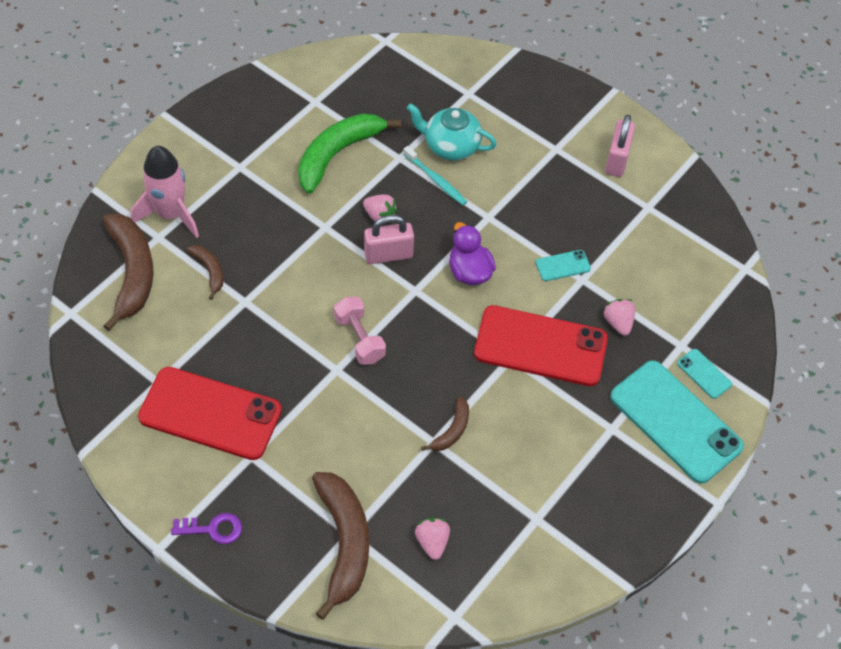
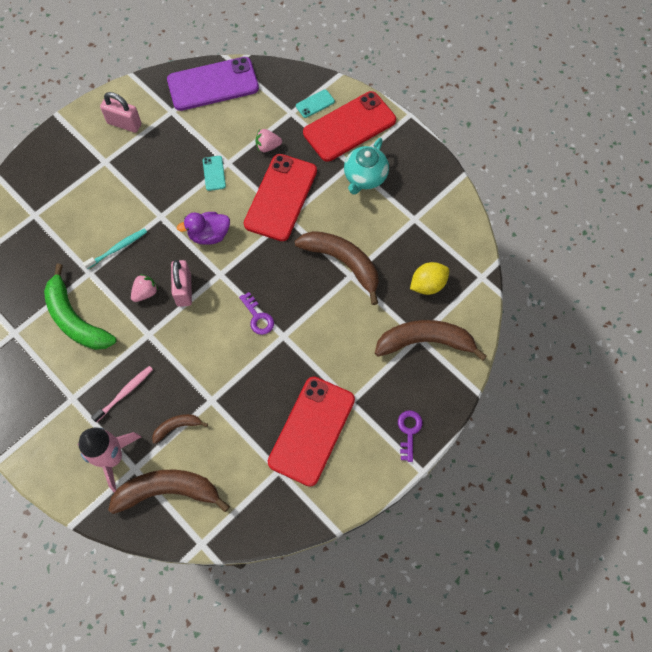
camera: 80 degrees left, 10 degrees up
(249, 215) = (125, 392): none -> pink toothbrush
(359, 338) = (258, 317): pink dumbbell -> purple key
(432, 542) = (428, 285): pink strawberry -> yellow lemon
(450, 146) = (86, 234): turquoise teapot -> turquoise teapot (365, 177)
(452, 430) = (343, 262): brown banana -> brown banana, size x2.02
(675, 421) = (349, 126): turquoise phone -> red phone
(704, 247) = (213, 84): none -> purple phone

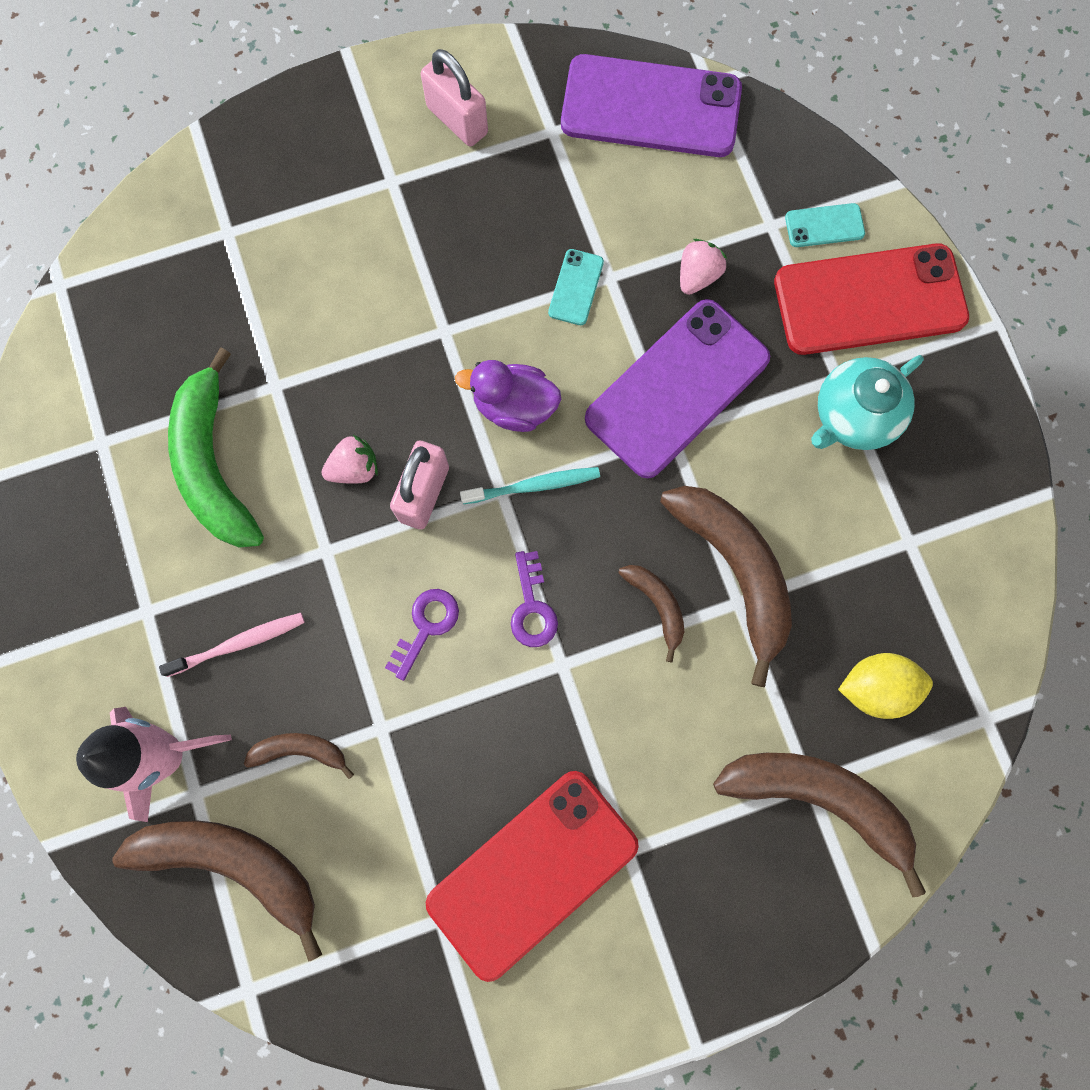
camera: 25 degrees right, 10 degrees up
(118, 248) = (343, 361): turquoise toothbrush -> turquoise toothbrush (534, 485)
(268, 146) = (697, 276): pink strawberry -> pink strawberry turned 105 degrees clockwise
(281, 197) = (677, 388): red phone -> purple phone
(314, 292) = (657, 605): none -> brown banana
(409, 431) = (708, 961): purple key -> purple key (426, 626)

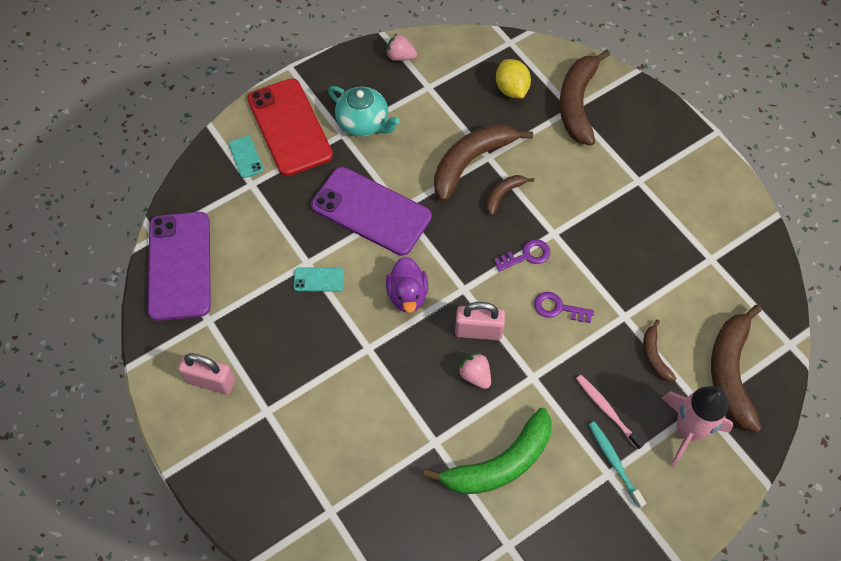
camera: 105 degrees left, 15 degrees down
(457, 120) = (211, 381): pink padlock -> pink padlock turned 75 degrees clockwise
(532, 873) = (668, 221): red phone -> none
(534, 485) = (454, 272): turquoise toothbrush -> turquoise toothbrush (614, 462)
(697, 276) = (295, 215): pink strawberry -> pink strawberry (400, 56)

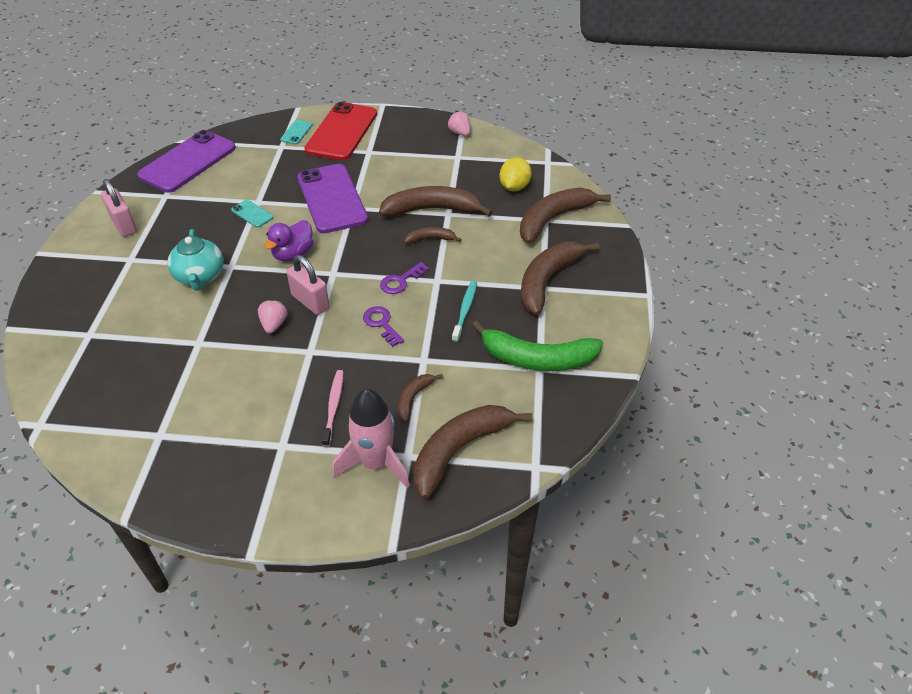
camera: 40 degrees right, 15 degrees down
(363, 123) = (389, 153): turquoise teapot -> turquoise teapot (200, 277)
(500, 463) = (220, 384): green banana -> green banana (537, 359)
(527, 255) = (400, 281): purple key -> purple key turned 120 degrees clockwise
(614, 462) = (295, 441): turquoise toothbrush -> turquoise toothbrush (465, 310)
(635, 171) = (547, 281): none -> brown banana

